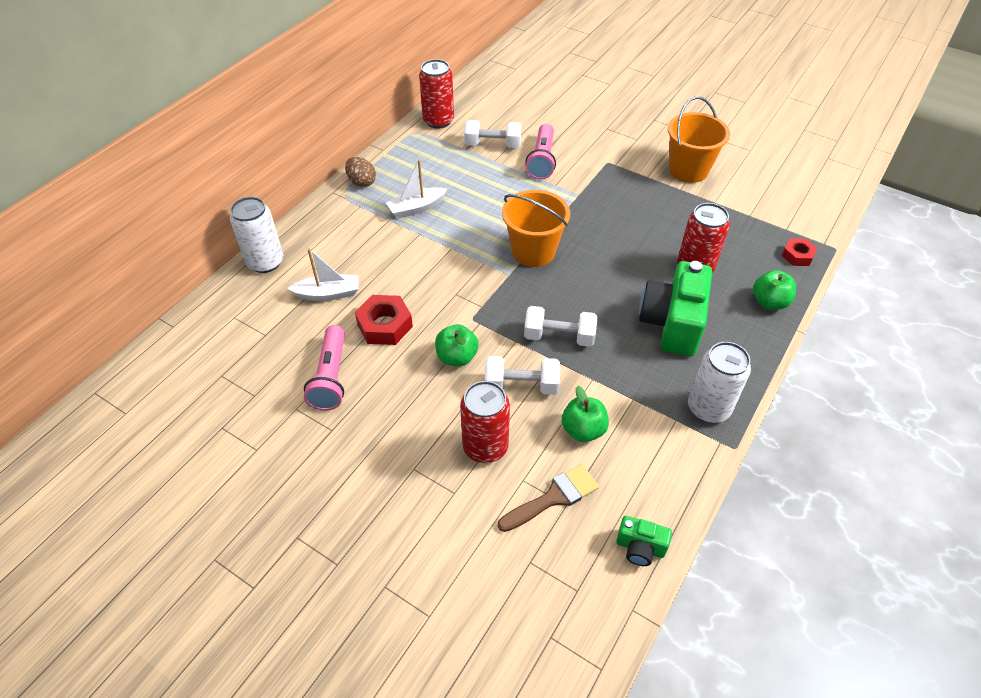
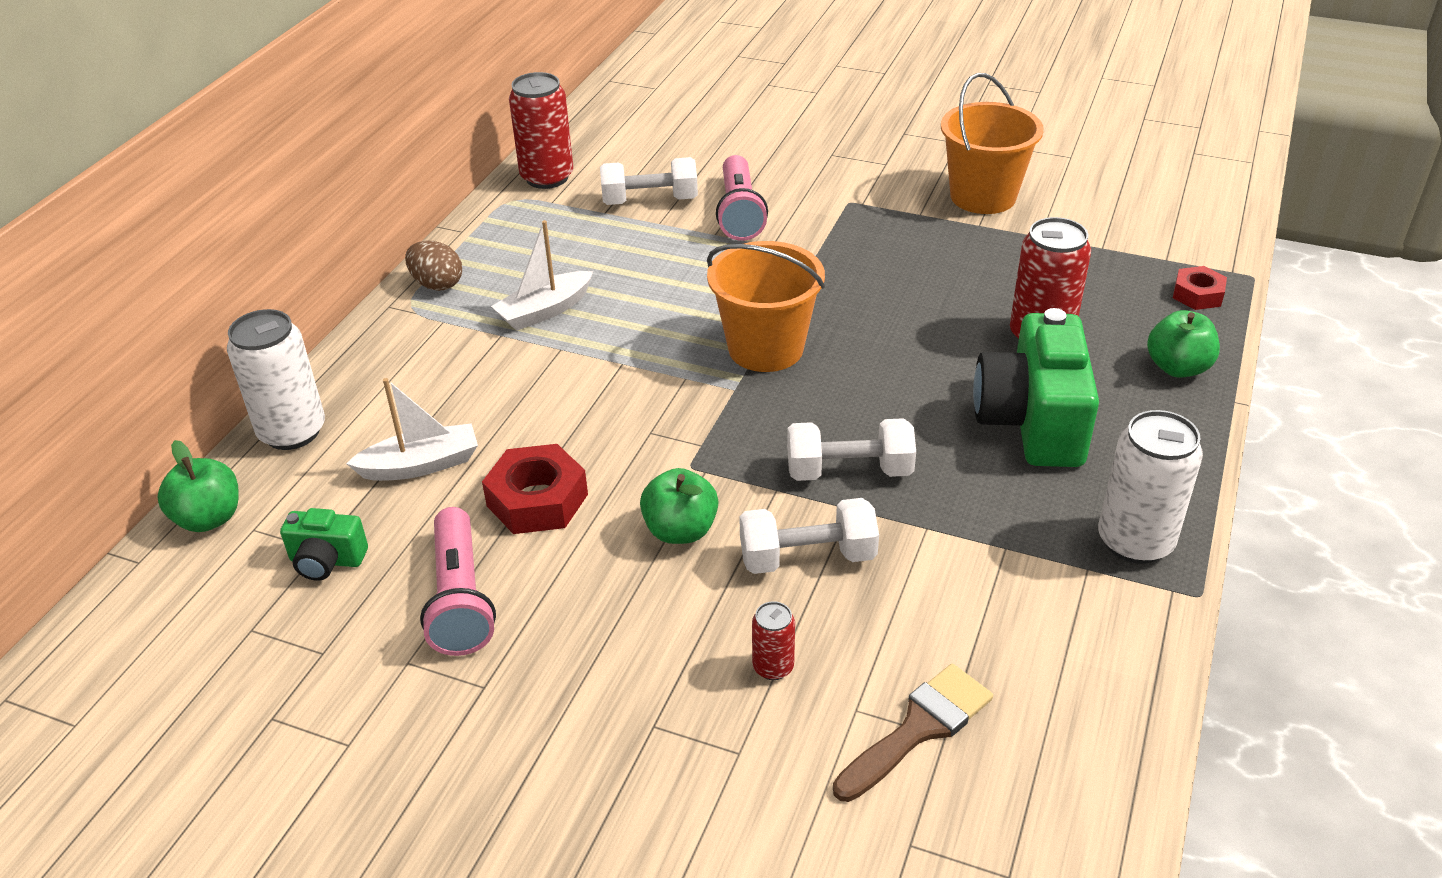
camera: 10 degrees left, 10 degrees down
(485, 447) = (773, 667): red can -> red can, size x0.50
(583, 430) = (936, 610): green apple -> green apple (209, 518)
(640, 548) = (1095, 784): green camera -> green camera (327, 561)

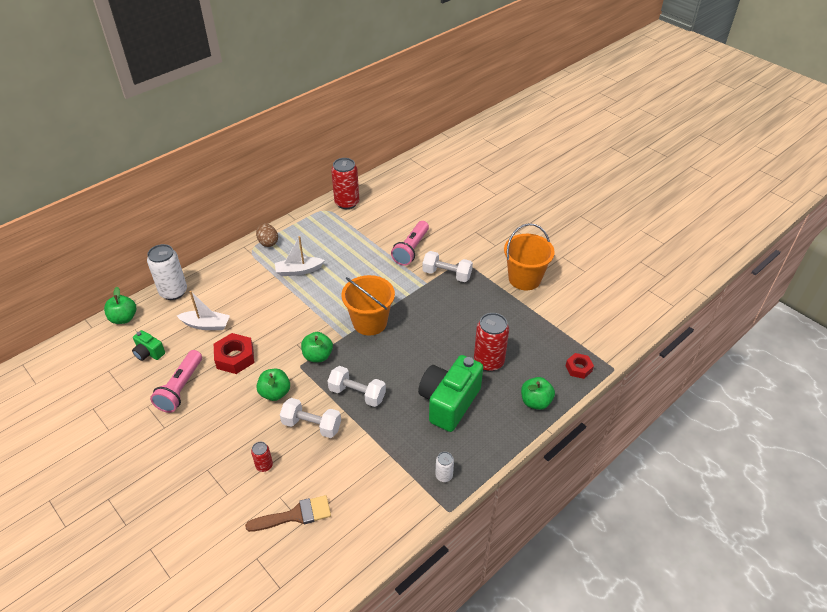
camera: 25 degrees right, 5 degrees up
(650, 201) = (379, 230): white dumbbell -> white dumbbell (447, 274)
(712, 437) = (318, 356): none -> green apple
(1135, 541) = (444, 475): white can -> white can, size x0.50

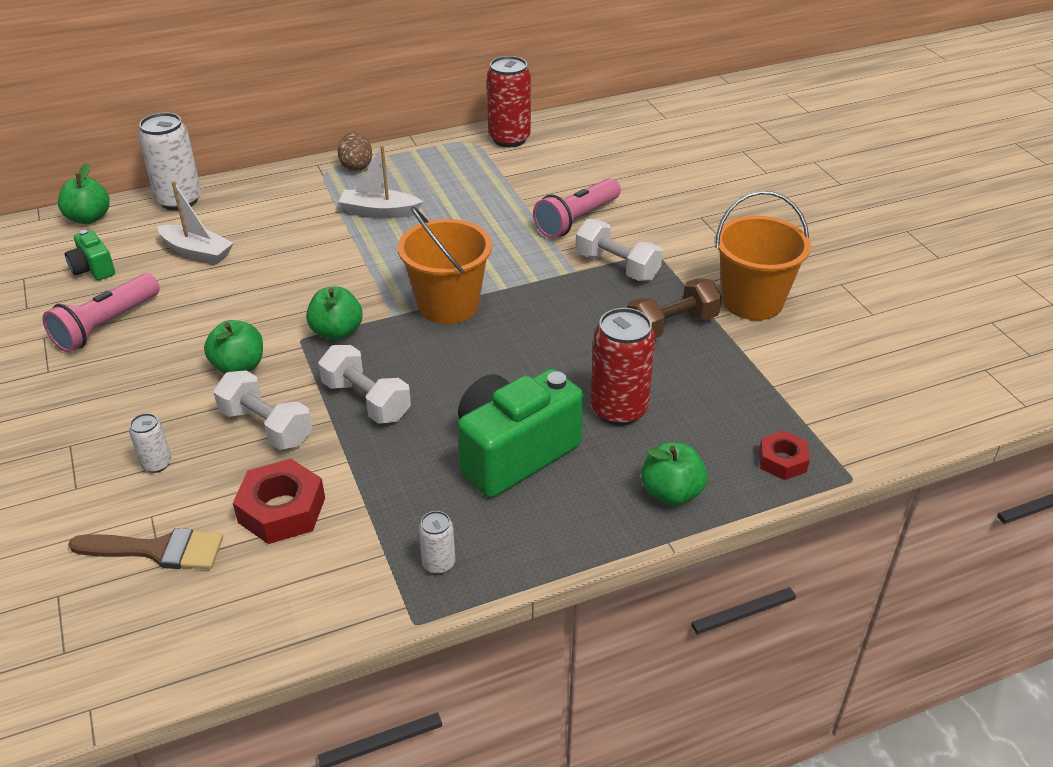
camera: 20 degrees right, 5 degrees down
(235, 357) = (210, 304): red nut -> red nut (282, 510)
(264, 465) = (157, 464): red can -> white can
(491, 304) = (672, 326): none -> brown dumbbell

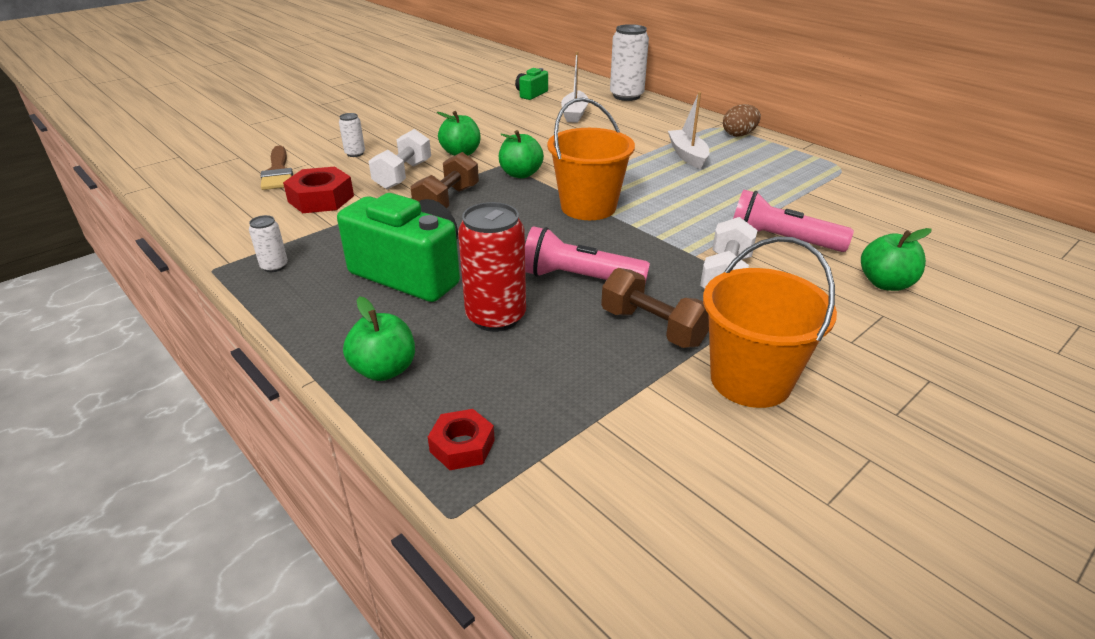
camera: 70 degrees right, 5 degrees down
(89, 218) = (581, 81): green apple -> green apple (885, 283)
(106, 325) = (478, 110): pink flashlight -> pink flashlight (579, 278)
(366, 401) = (447, 201): white dumbbell -> brown dumbbell
(509, 139) = (873, 182): red can -> none

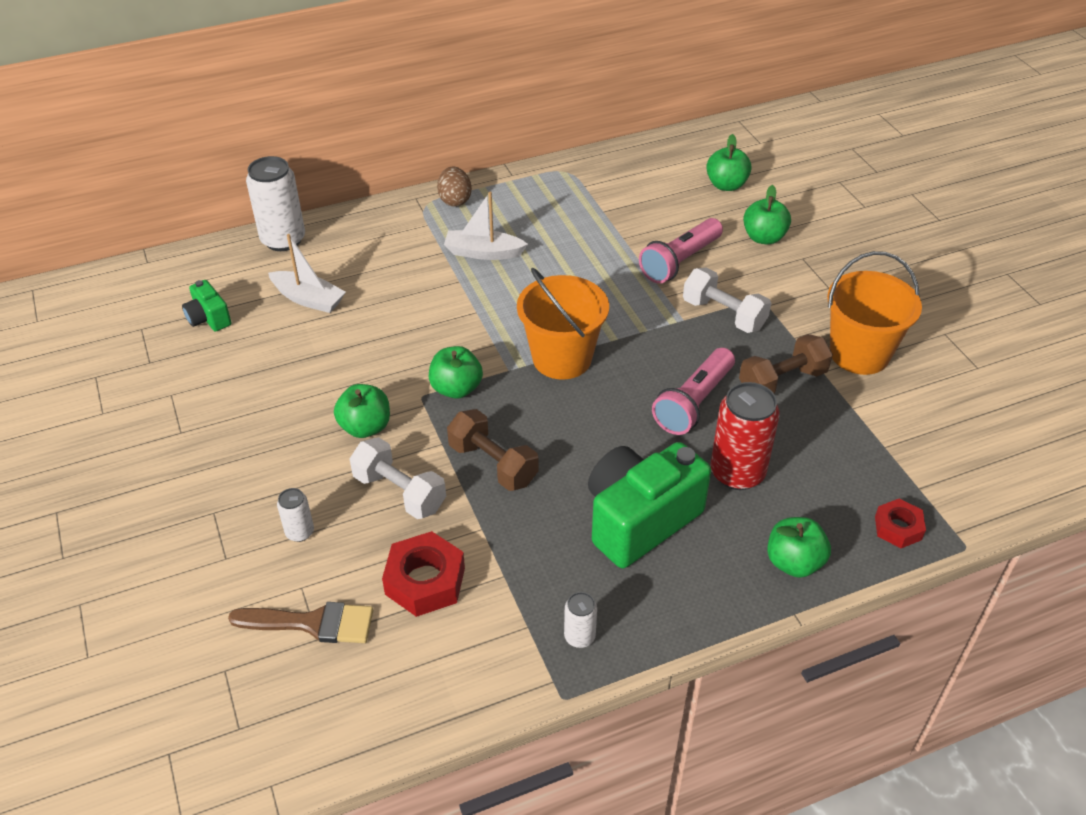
camera: 70 degrees left, 10 degrees up
(945, 248) = (726, 185): none -> green apple

